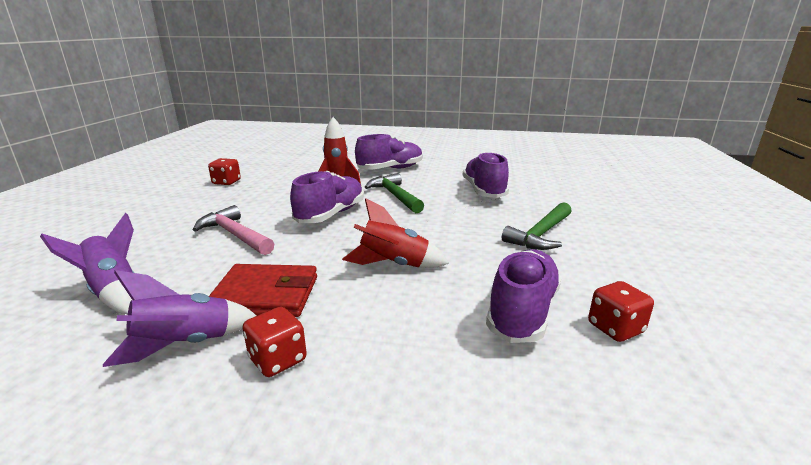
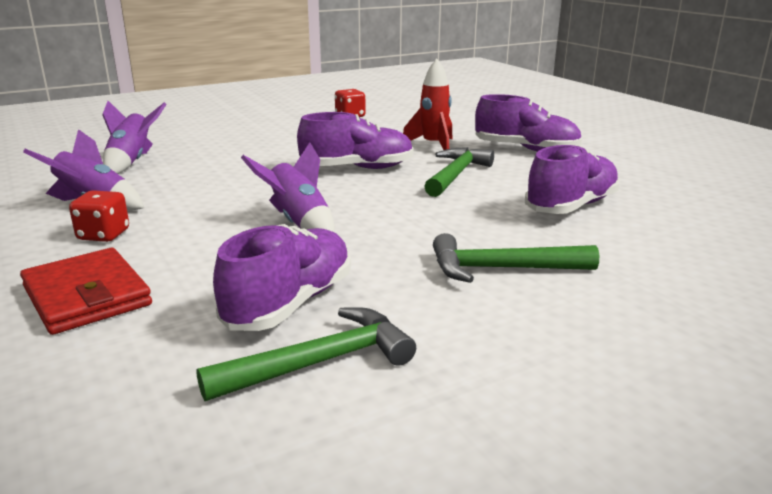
camera: 50 degrees right, 0 degrees up
(235, 235) = (260, 156): pink hammer -> none
(266, 295) = (182, 200): red wallet -> red wallet (86, 296)
(393, 265) = (299, 223): red rocket -> purple rocket
(522, 311) = (290, 303): purple shoe -> purple shoe turned 45 degrees counterclockwise
(615, 328) = (321, 362): red dice -> green hammer

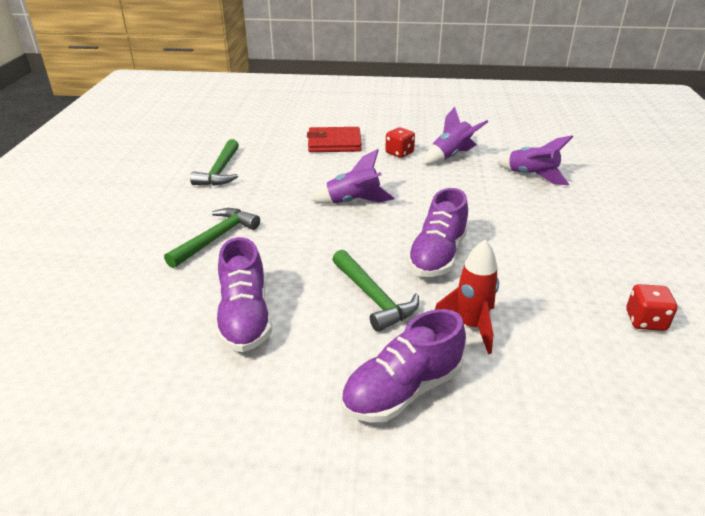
camera: 125 degrees right, 10 degrees up
(290, 303) = (269, 176): purple shoe -> none

